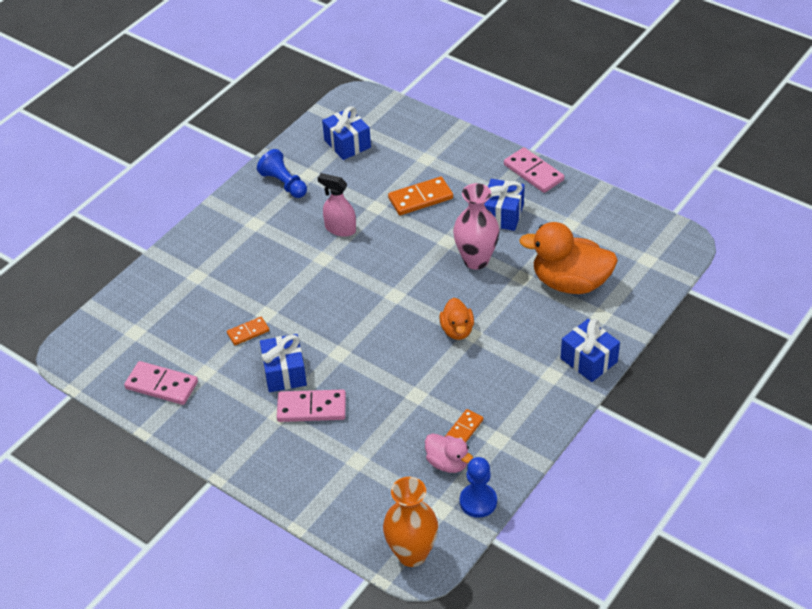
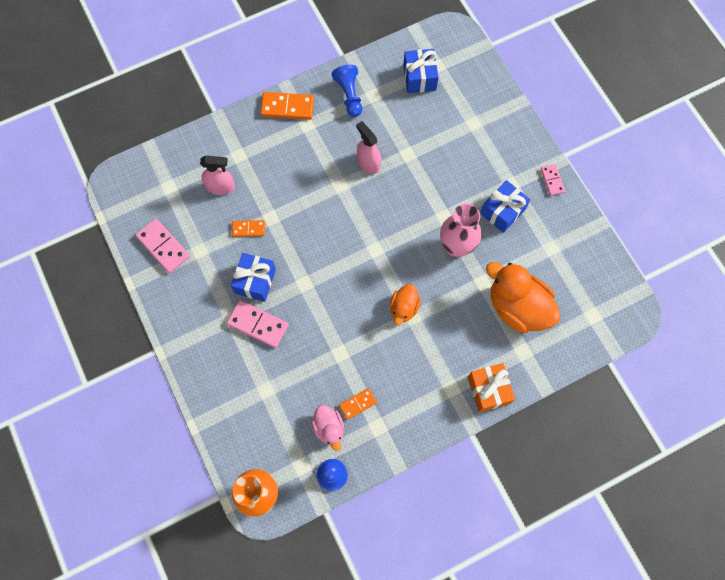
camera: 25 degrees right, 25 degrees up
(194, 309) = (220, 187): none -> pink spray bottle
(420, 198) = (447, 163): orange domino -> orange domino (287, 107)
(533, 172) = (552, 180): pink domino -> pink domino, size x0.60
(589, 360) = (488, 390): blue gift -> orange gift

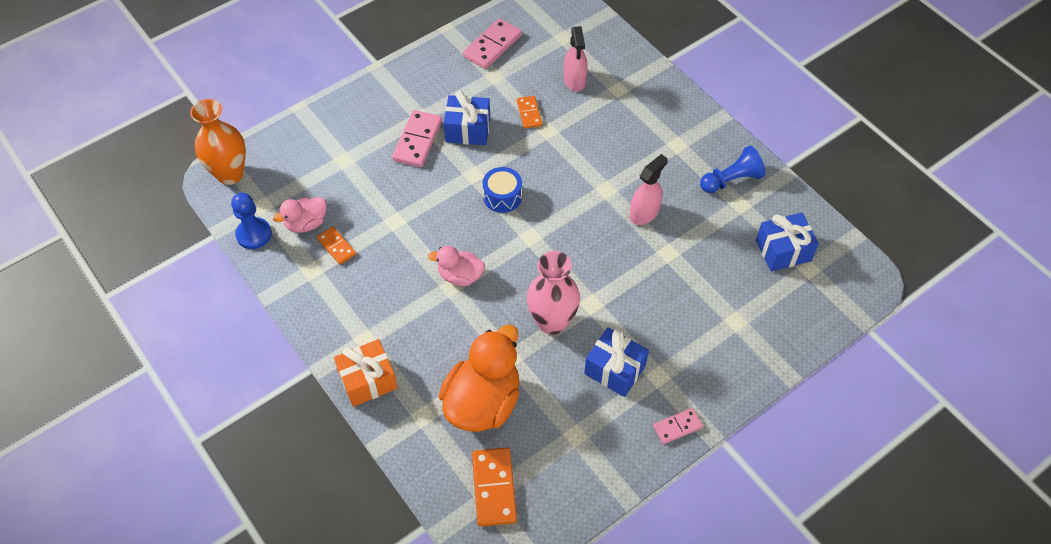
camera: 80 degrees right, 15 degrees down
(287, 107) = (694, 122): orange domino -> orange domino (494, 488)
(332, 264) = (502, 197): none -> blue drum
(403, 308) = (460, 276): orange duck -> pink duck

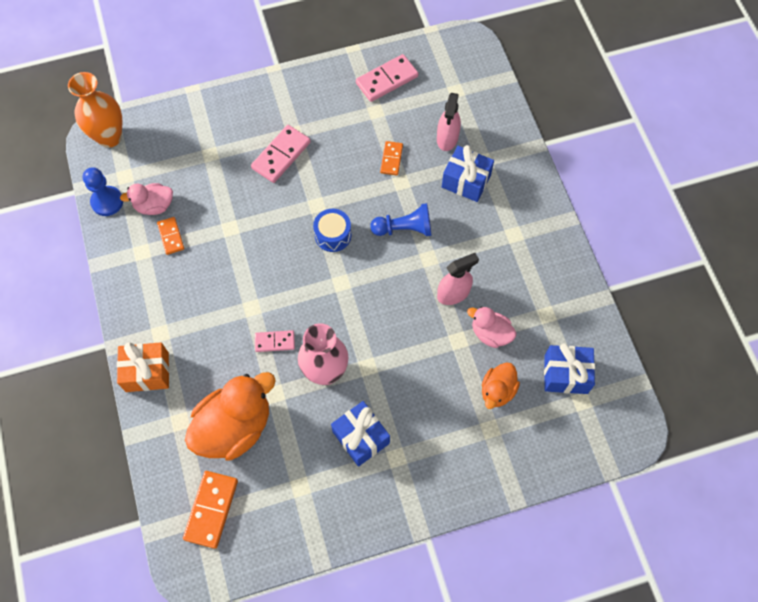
camera: 20 degrees right, 10 degrees up
(460, 276) = (264, 300): pink duck -> pink duck (490, 333)
(468, 130) = (329, 158): blue gift -> blue gift (466, 181)
(677, 426) = (392, 511): pink domino -> pink domino (275, 342)
(726, 285) = (497, 391): none -> orange duck
(731, 180) = (549, 287): blue pawn -> blue pawn (404, 228)

